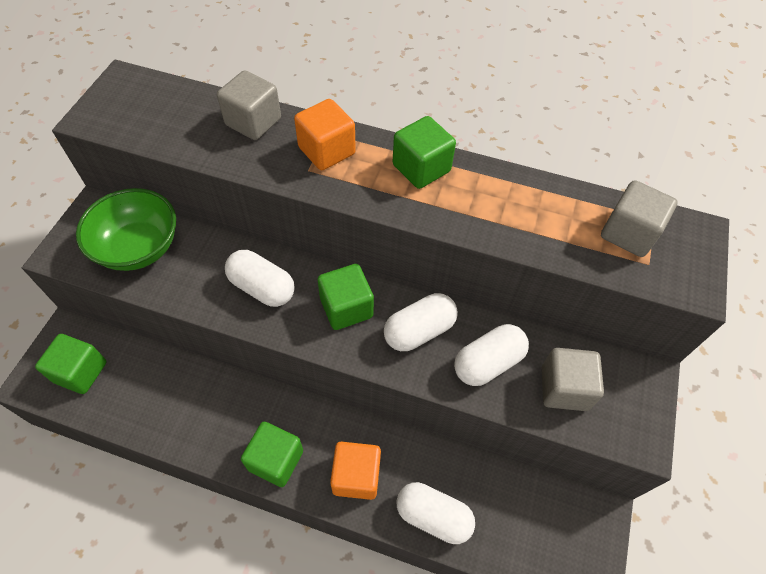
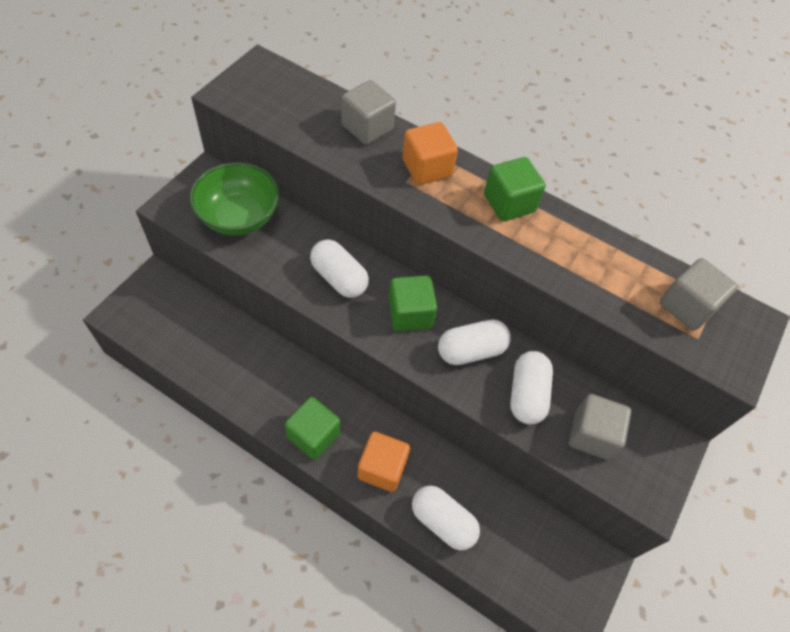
camera: 10 degrees right, 0 degrees up
(80, 372) = (161, 315): green cube -> none
(488, 363) = (527, 394): white capsule -> white capsule turned 60 degrees counterclockwise

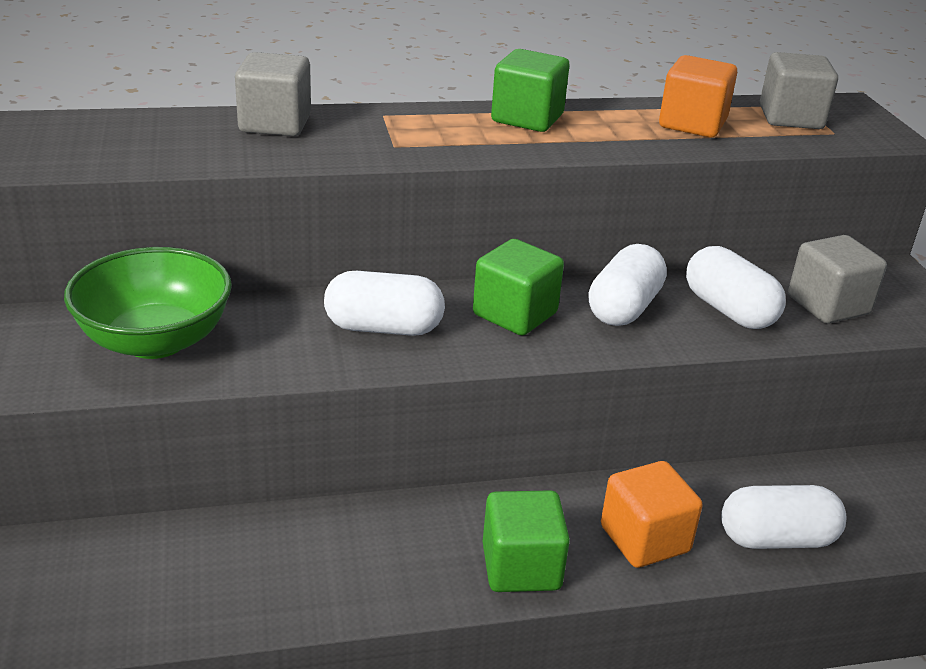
camera: 40 degrees left, 25 degrees down
(427, 168) = (399, 127): orange cube -> orange cube (692, 124)

